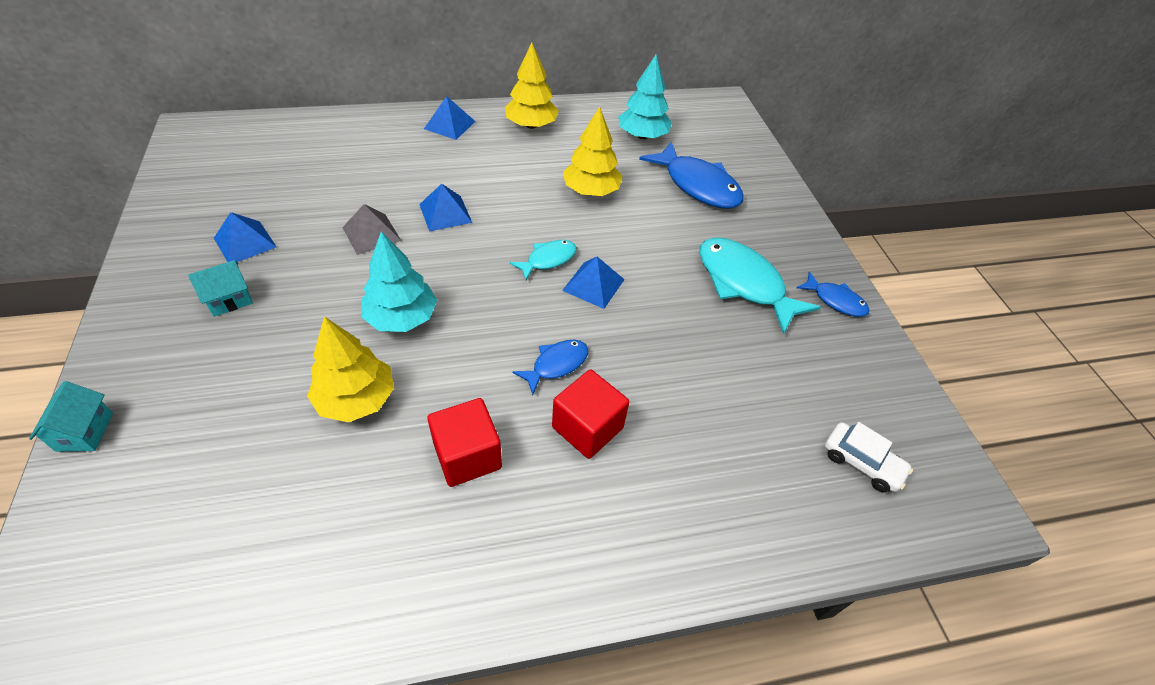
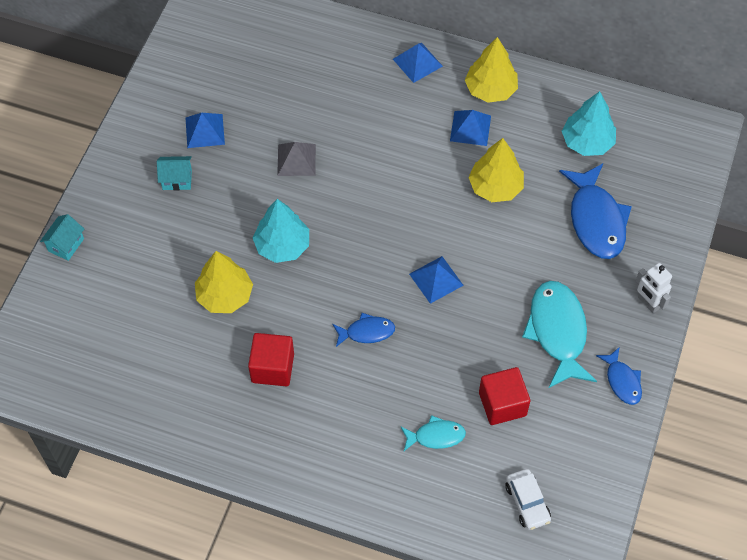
camera: 35 degrees right, 10 degrees up
(445, 213) = (362, 162): blue pyramid -> blue pyramid (470, 128)
(548, 260) = (415, 241): turquoise fish -> turquoise fish (436, 436)
(587, 428) = (358, 387): red cube -> red cube (502, 404)
(796, 230) = (648, 303): none -> white robot

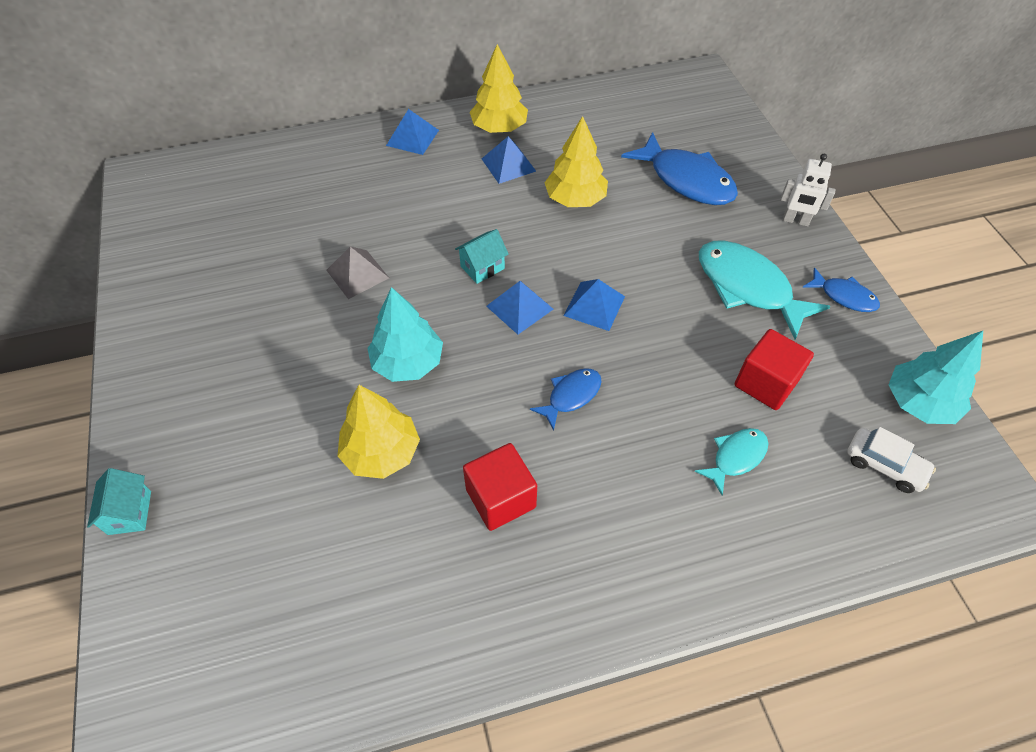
camera: 35 degrees left, 5 degrees down
(177, 180) = (232, 362): turquoise house -> turquoise house (482, 267)
(205, 130) = (231, 297): blue pyramid -> blue pyramid (519, 307)
(587, 142) = (620, 127): turquoise tree -> turquoise tree (919, 402)

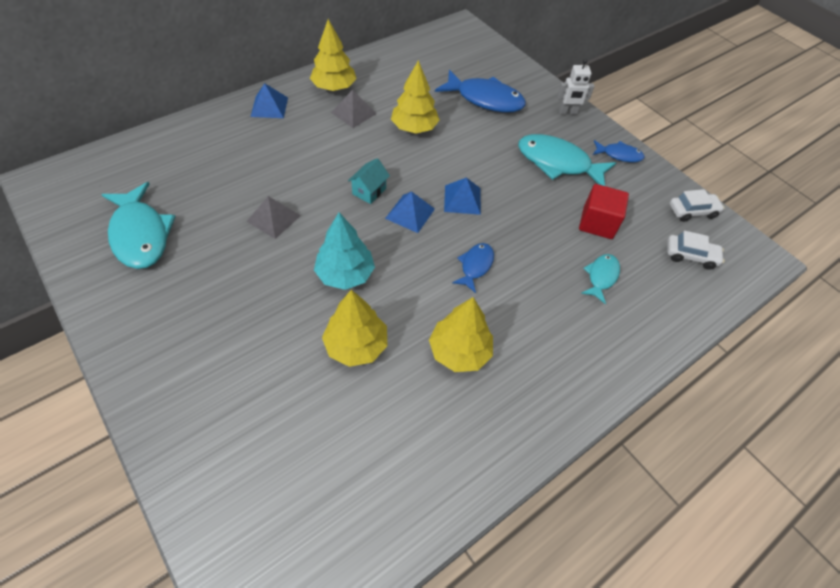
camera: 25 degrees left, 0 degrees up
(129, 512) = (167, 455): turquoise house -> none
(210, 258) = (141, 234): none -> turquoise fish
(500, 498) = (459, 351): red cube -> yellow tree
(508, 165) = (354, 113): blue pyramid -> grey pyramid
(919, 402) = (692, 211): turquoise tree -> white car

